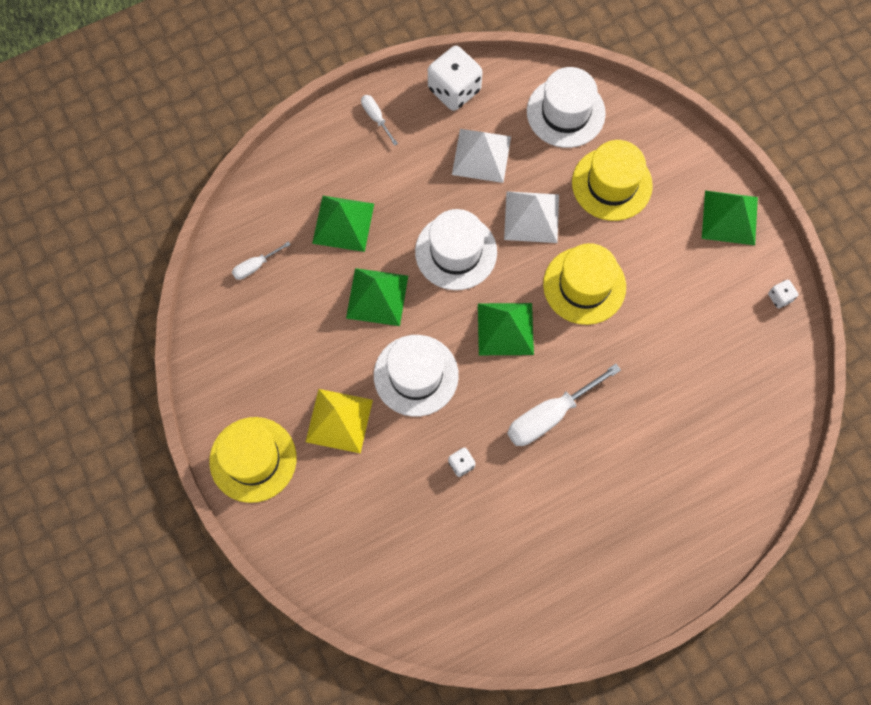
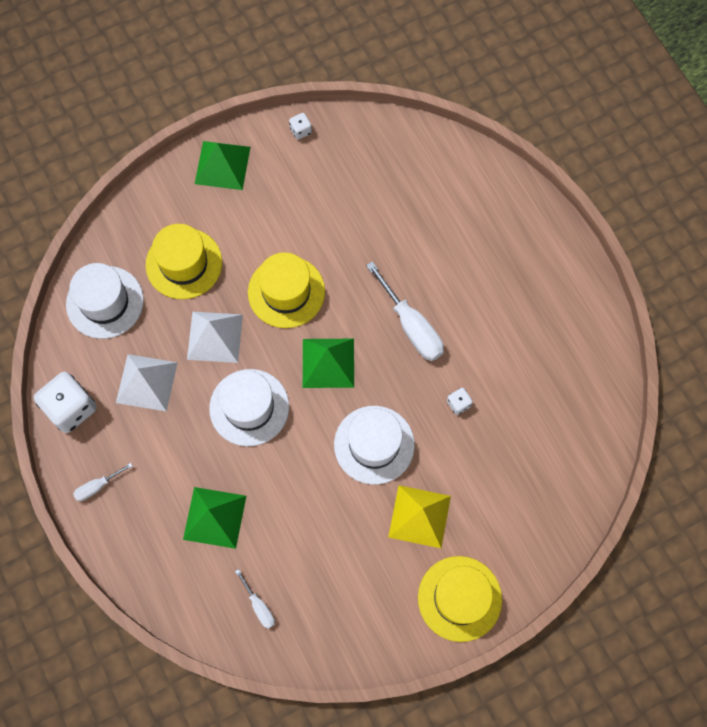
camera: 90 degrees left, 0 degrees up
(377, 296) = (294, 482): green pyramid -> none

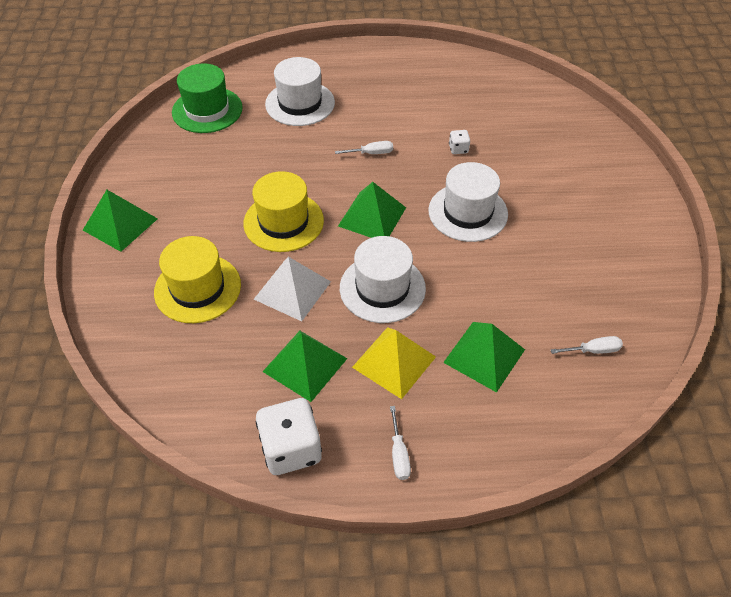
camera: 65 degrees left, 20 degrees down
(105, 302) = (189, 372): white hat -> white hat (300, 103)
(146, 382) = (305, 365): white pyramid -> green pyramid
(300, 130) = (135, 160): white dice -> none
(396, 151) = (207, 110): none -> green hat
(411, 325) = (371, 153): white screwdriver -> white screwdriver, size x0.51
(419, 516) = (548, 205): yellow pyramid -> yellow pyramid (394, 361)
(459, 598) = (633, 205): yellow hat -> none

